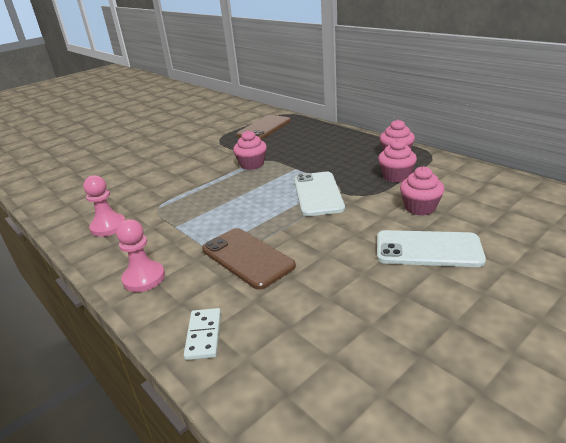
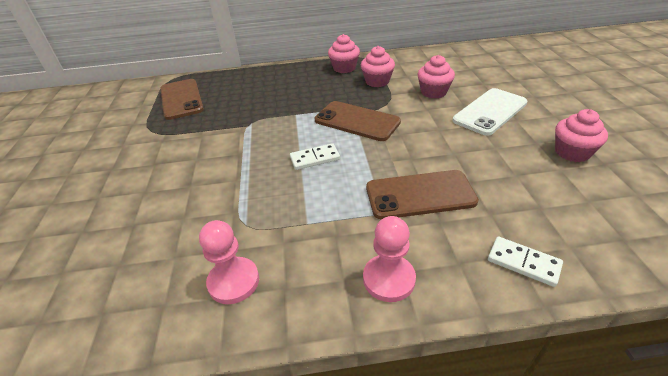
camera: 55 degrees left, 10 degrees up
(248, 199) = (315, 158): none -> white domino
(252, 164) = (248, 132): pink cupcake -> pink cupcake (572, 152)
(318, 194) = (357, 121): white phone -> brown phone

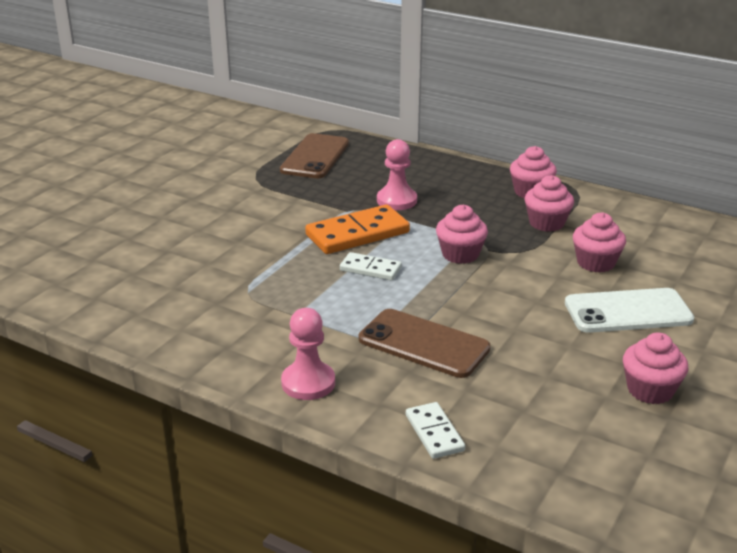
camera: 35 degrees right, 10 degrees down
(233, 281) = (196, 324): pink pawn -> pink pawn (396, 200)
(274, 138) = (357, 234): none -> orange domino
(357, 121) = (460, 254): brown phone -> pink cupcake

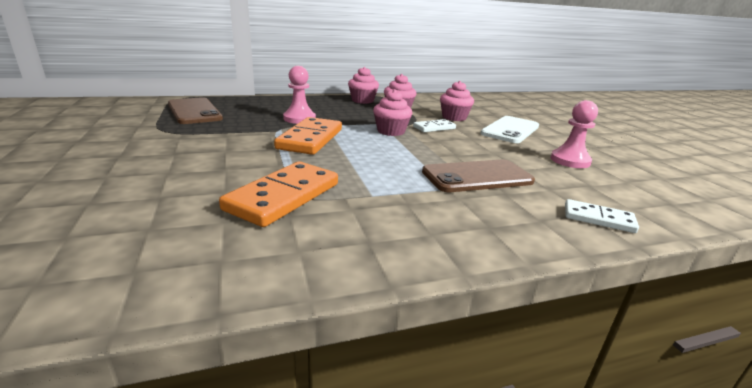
camera: 50 degrees left, 5 degrees down
(235, 286) = (284, 197): none -> orange domino
(308, 383) = (478, 232): pink pawn -> pink pawn (570, 161)
(370, 269) = (359, 153): white domino -> white domino (434, 128)
(650, 390) = (593, 154): pink cupcake -> none

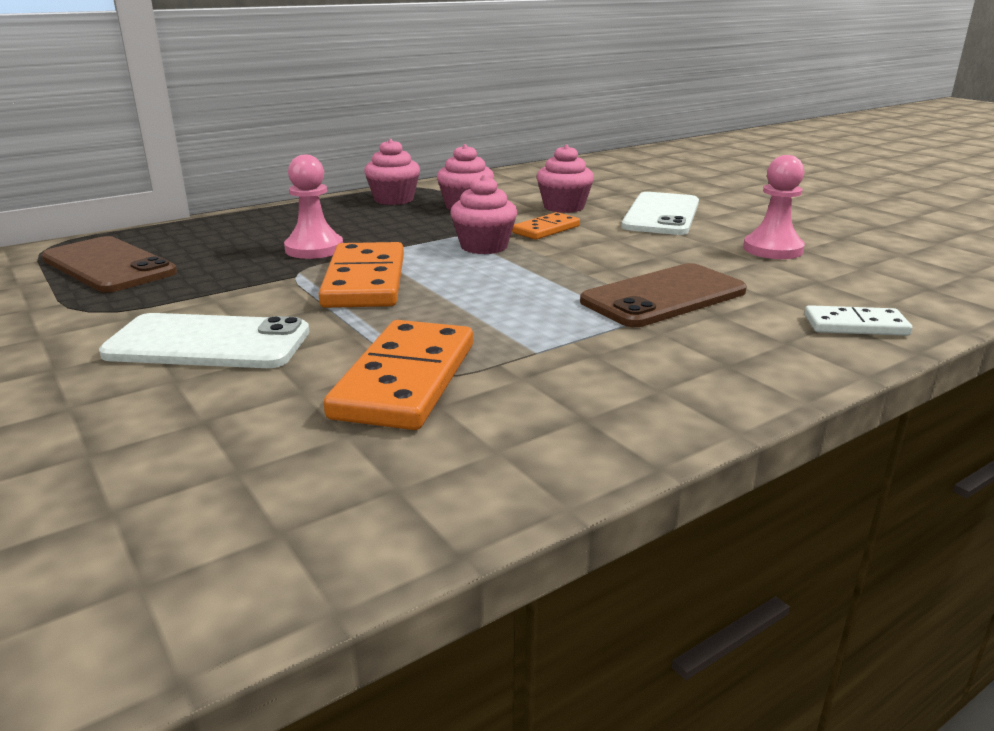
camera: 15 degrees left, 0 degrees up
(202, 157) = (208, 343): none -> white phone
(434, 128) = (546, 229): white domino -> orange domino

